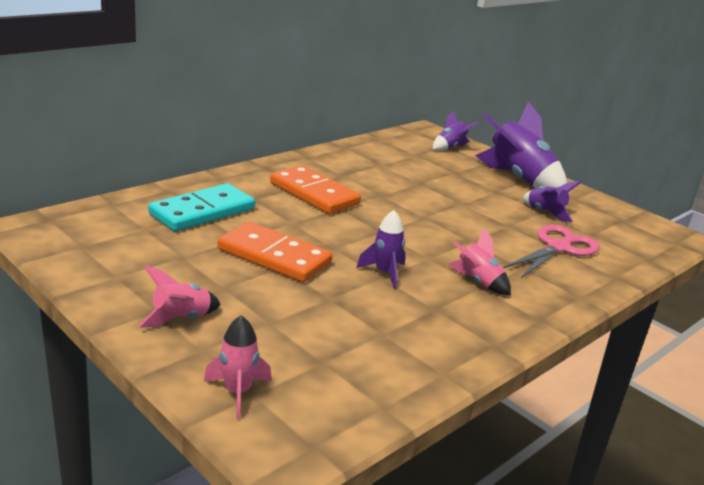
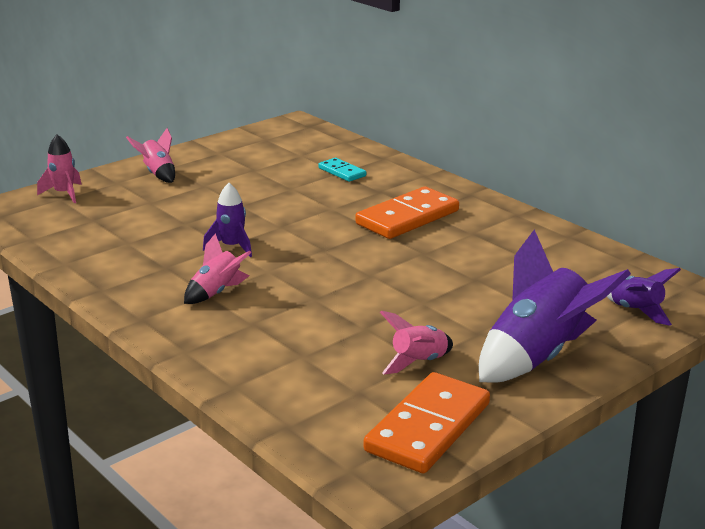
camera: 95 degrees right, 0 degrees up
(202, 211) = (342, 172): turquoise domino -> turquoise domino, size x0.52
(274, 256) = (258, 201): orange domino -> orange domino (428, 427)
(545, 212) = (418, 362): purple rocket -> pink rocket
(558, 248) = (307, 355): pink scissors -> none

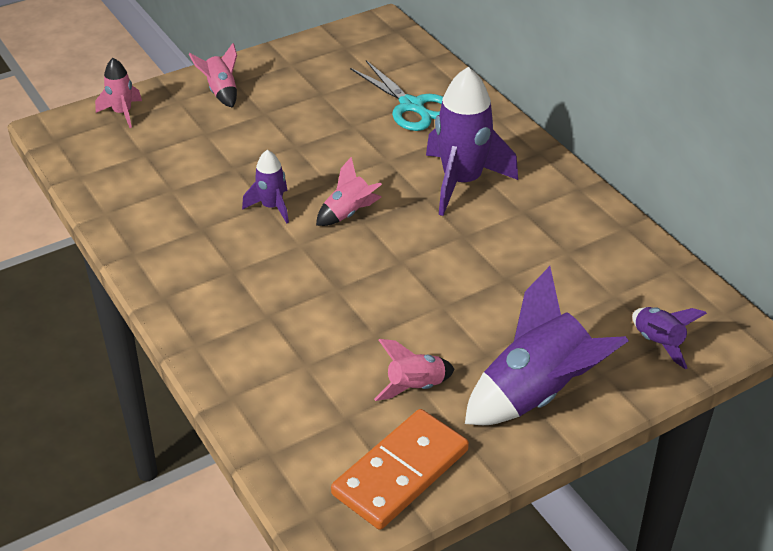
camera: 10 degrees right, 15 degrees up
(217, 292) = (242, 270): pink rocket -> pink rocket (348, 213)
(342, 172) = (411, 106): turquoise domino -> turquoise scissors
(407, 217) = (461, 182): orange domino -> purple rocket

